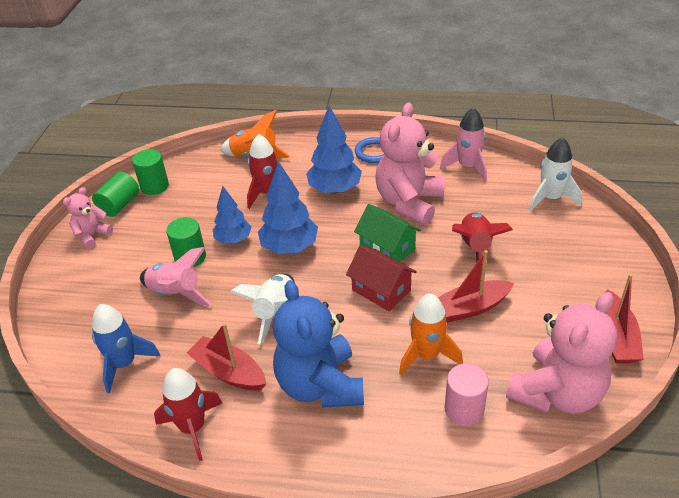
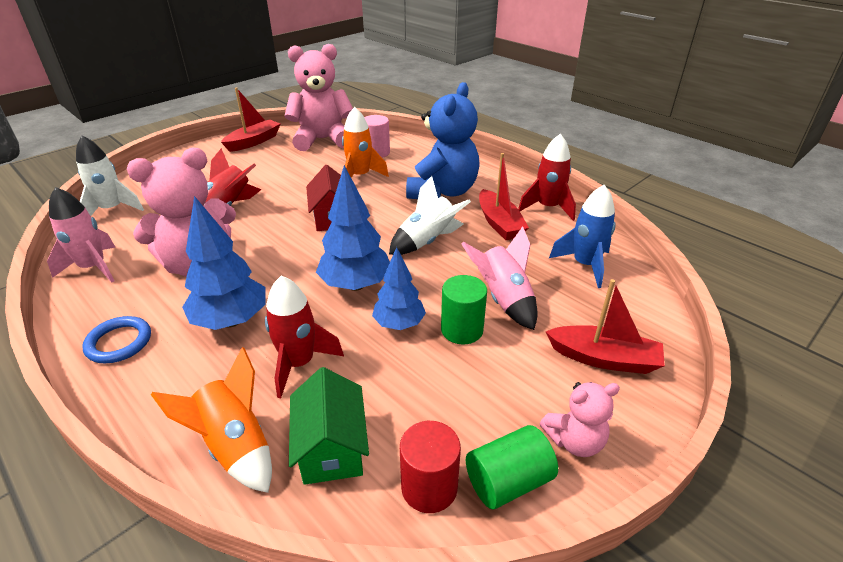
camera: 145 degrees left, 5 degrees down
(154, 186) = (429, 487): green cylinder -> red cylinder
(387, 248) = (282, 240): green house -> green house (332, 447)
(471, 308) = (296, 183): red boat -> red boat (603, 358)

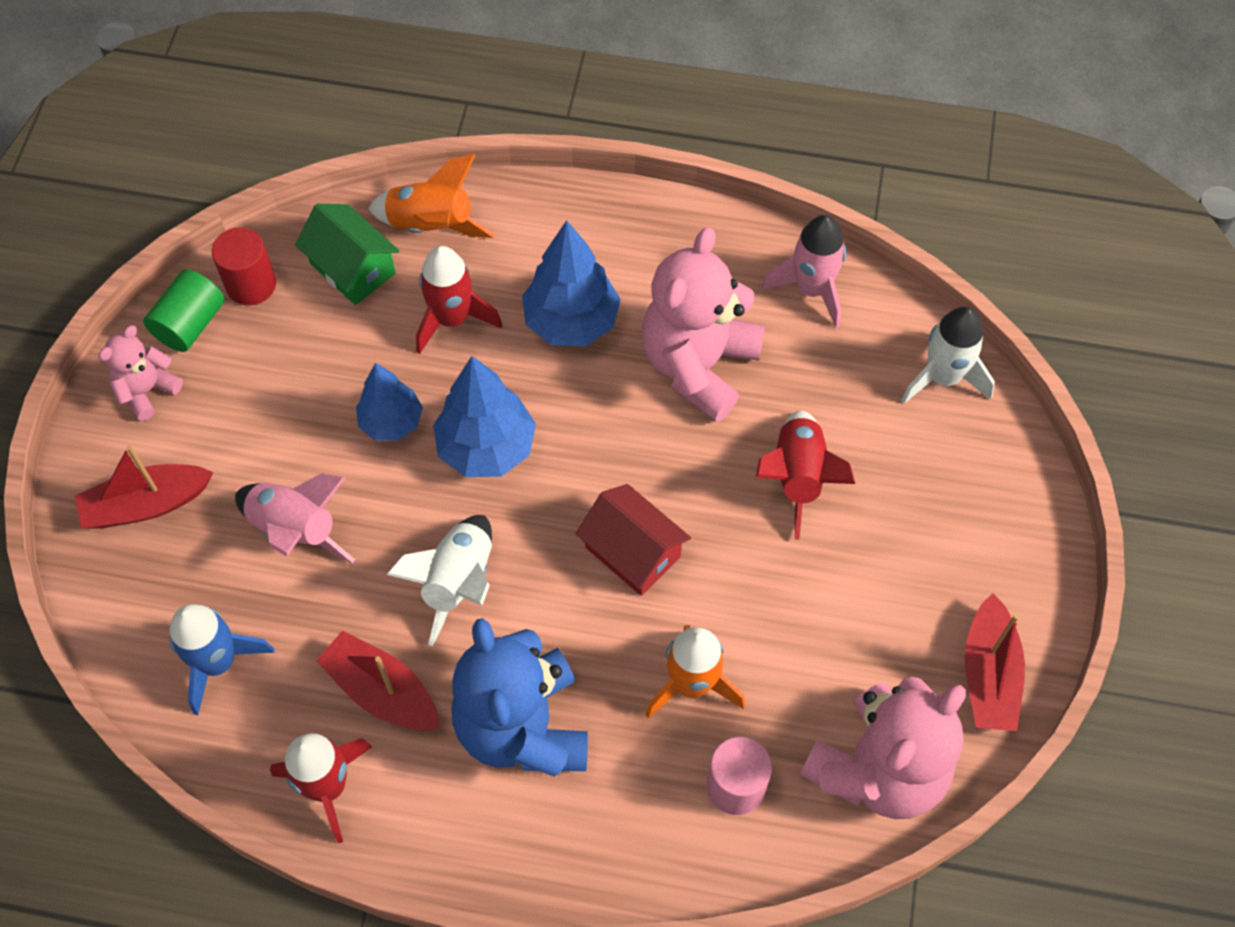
camera: 145 degrees right, 25 degrees up
(119, 342) = (648, 238): blue ring -> none
(462, 330) = (318, 454): green cylinder -> none

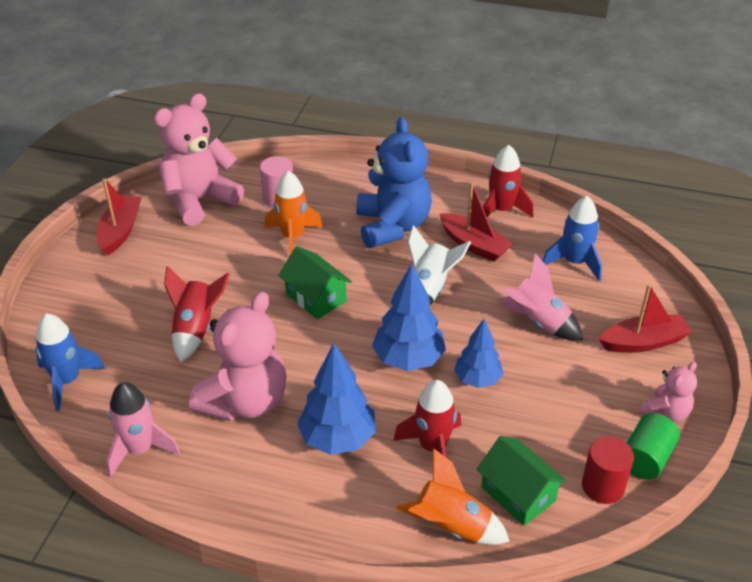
camera: 175 degrees left, 20 degrees down
(633, 552) = (316, 297): red house -> green house
(943, 377) = (67, 381): white rocket -> blue rocket

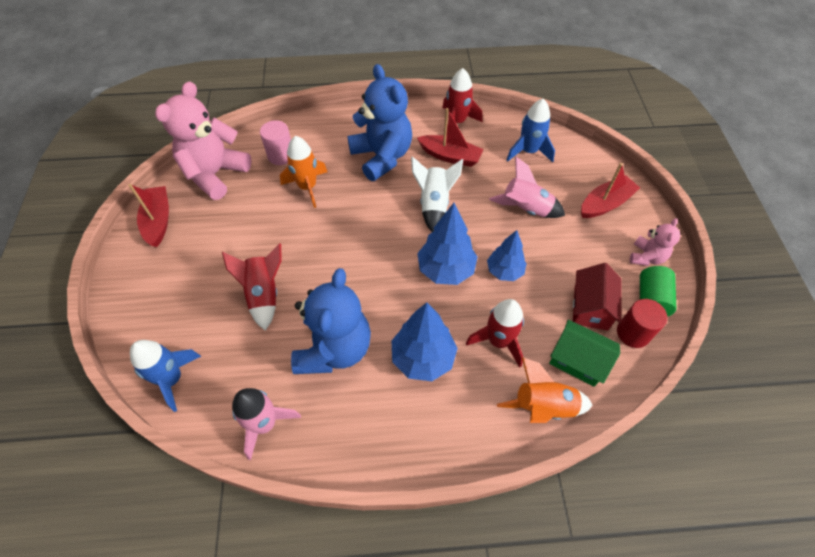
camera: 20 degrees left, 15 degrees up
(245, 401) = (334, 349): pink teddy bear -> blue teddy bear
(316, 297) = (350, 236): green house -> none
(564, 445) = (590, 307): none -> red house

